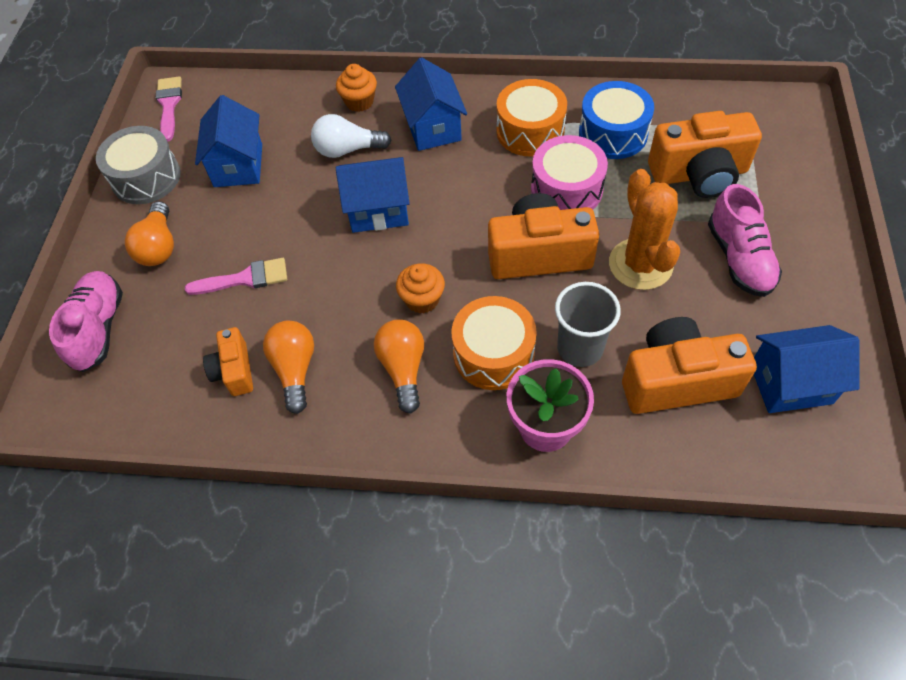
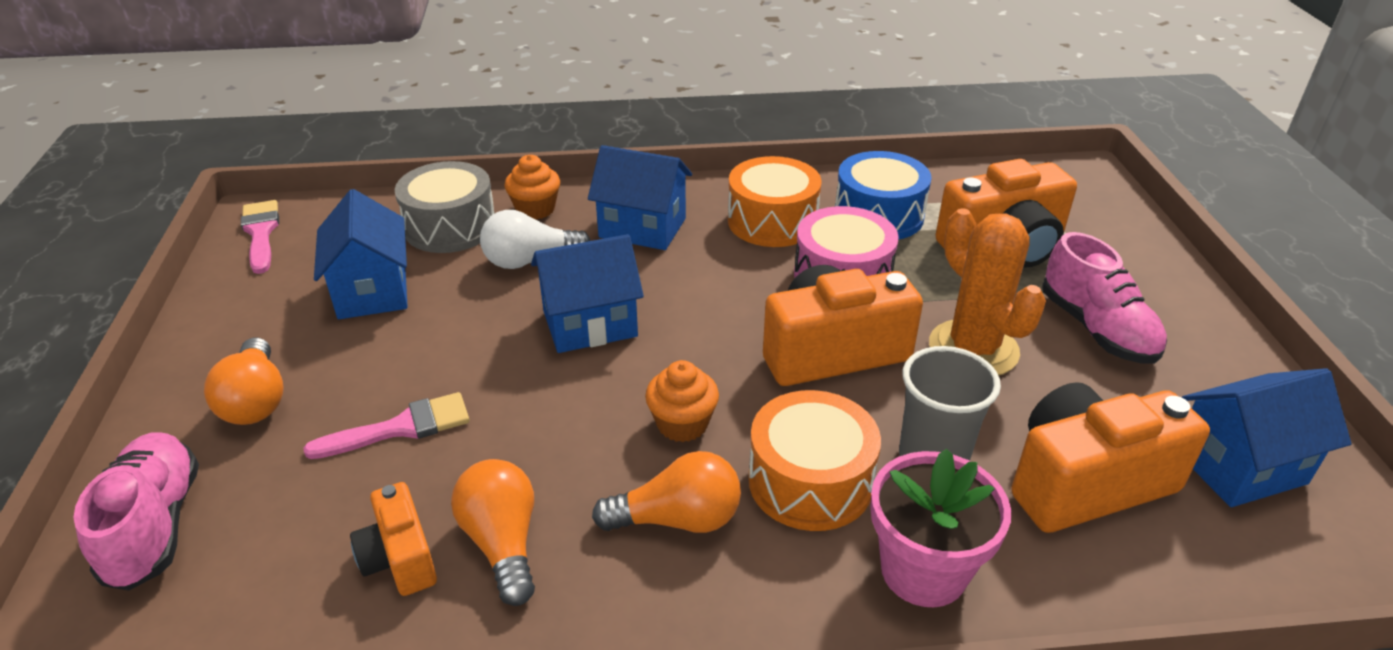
camera: 15 degrees left, 20 degrees down
(146, 177) = (230, 318): grey drum -> grey drum (450, 227)
(403, 369) = (678, 519): orange light bulb -> orange light bulb turned 105 degrees clockwise
(433, 127) = (642, 228): blue house -> blue house turned 45 degrees counterclockwise

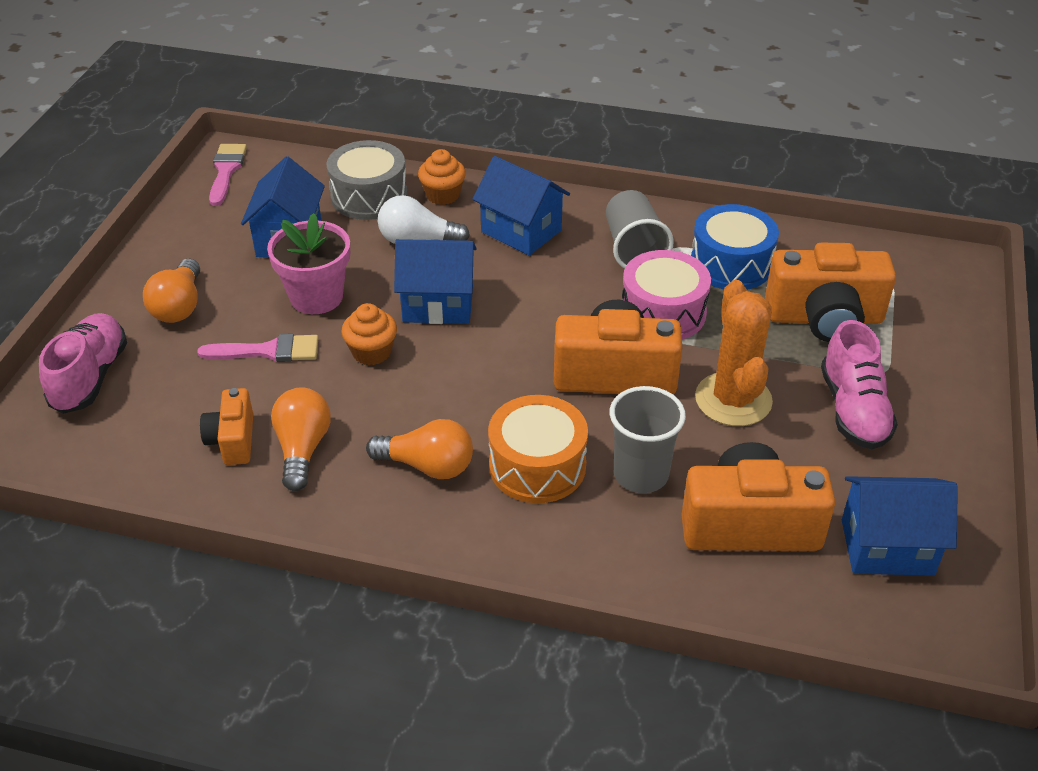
camera: 20 degrees right, 5 degrees up
(682, 424) = (467, 399): orange cupcake -> orange cupcake (371, 352)
(772, 221) = (634, 249): orange drum -> grey cup
(923, 571) = (581, 548): pink flower pot -> pink flower pot (316, 297)

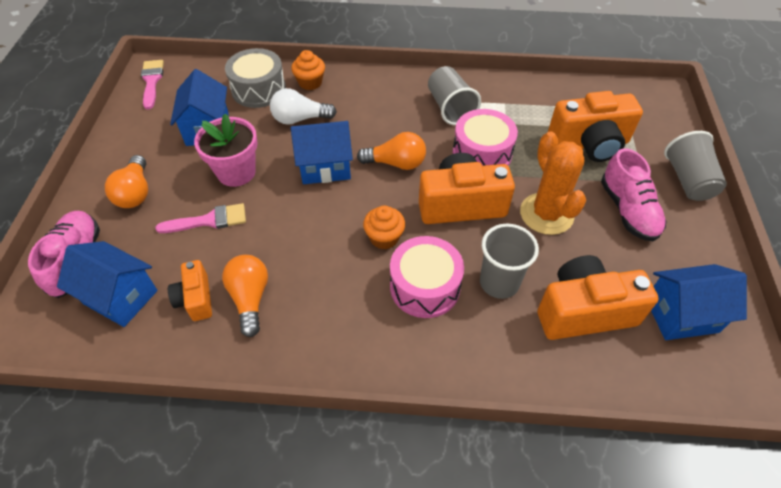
camera: 10 degrees left, 10 degrees up
(371, 352) = (285, 211): orange cupcake -> orange cupcake (384, 238)
(428, 466) = (346, 298): orange light bulb -> orange light bulb (396, 163)
(521, 231) = (370, 103): blue house -> blue house (120, 297)
(537, 466) = (425, 286): orange drum -> pink drum
(731, 264) = (517, 111): blue drum -> none
(956, 382) = (688, 180): none -> grey cup

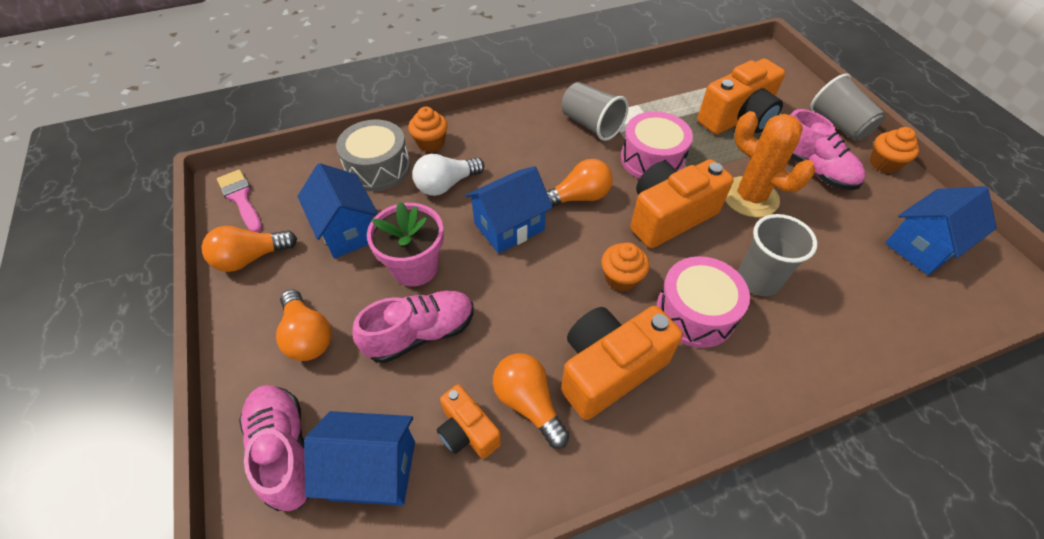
camera: 25 degrees left, 0 degrees up
(133, 126) = (251, 258): none -> orange light bulb
(209, 220) = (420, 334): pink brush -> pink shoe
(584, 311) = (847, 277): orange camera -> orange camera (609, 369)
(706, 230) = (884, 163): none -> orange cupcake

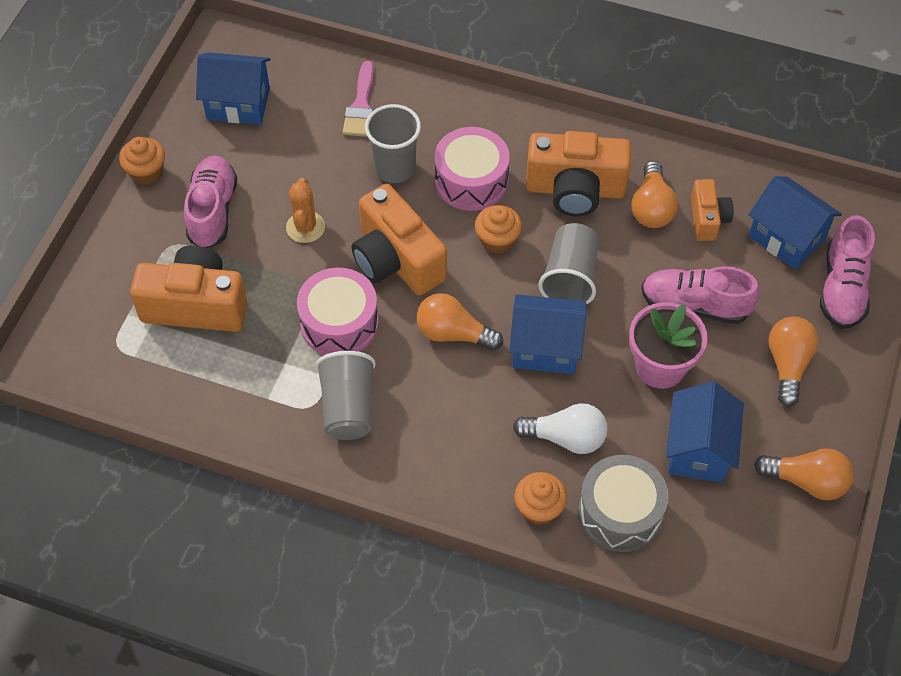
camera: 140 degrees left, 5 degrees up
(241, 198) = (789, 573): pink brush -> pink brush (361, 105)
(669, 216) = (396, 260): orange camera -> orange camera turned 45 degrees clockwise
(750, 197) = (305, 227): orange cactus -> orange cactus, size x0.62
(838, 124) = (116, 230): grey cup -> grey cup (570, 277)

